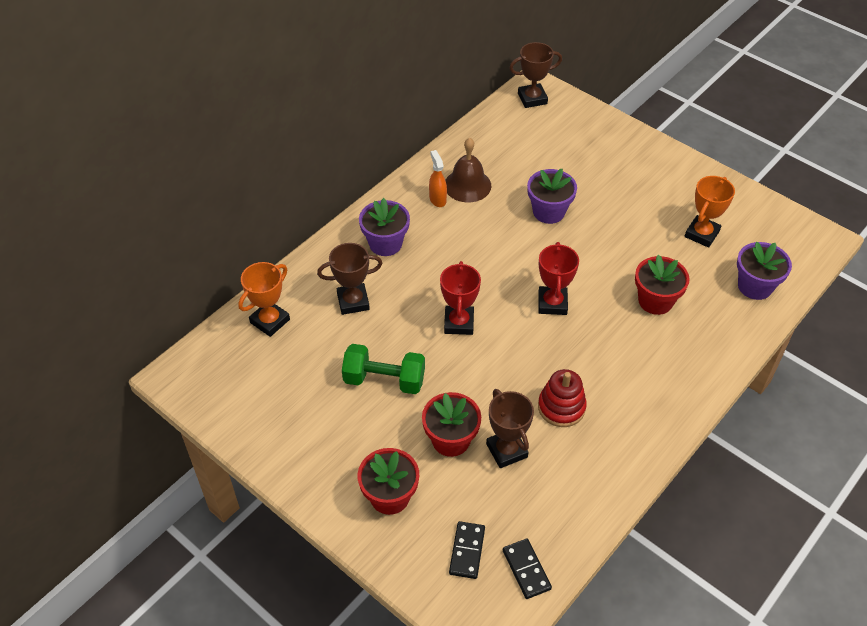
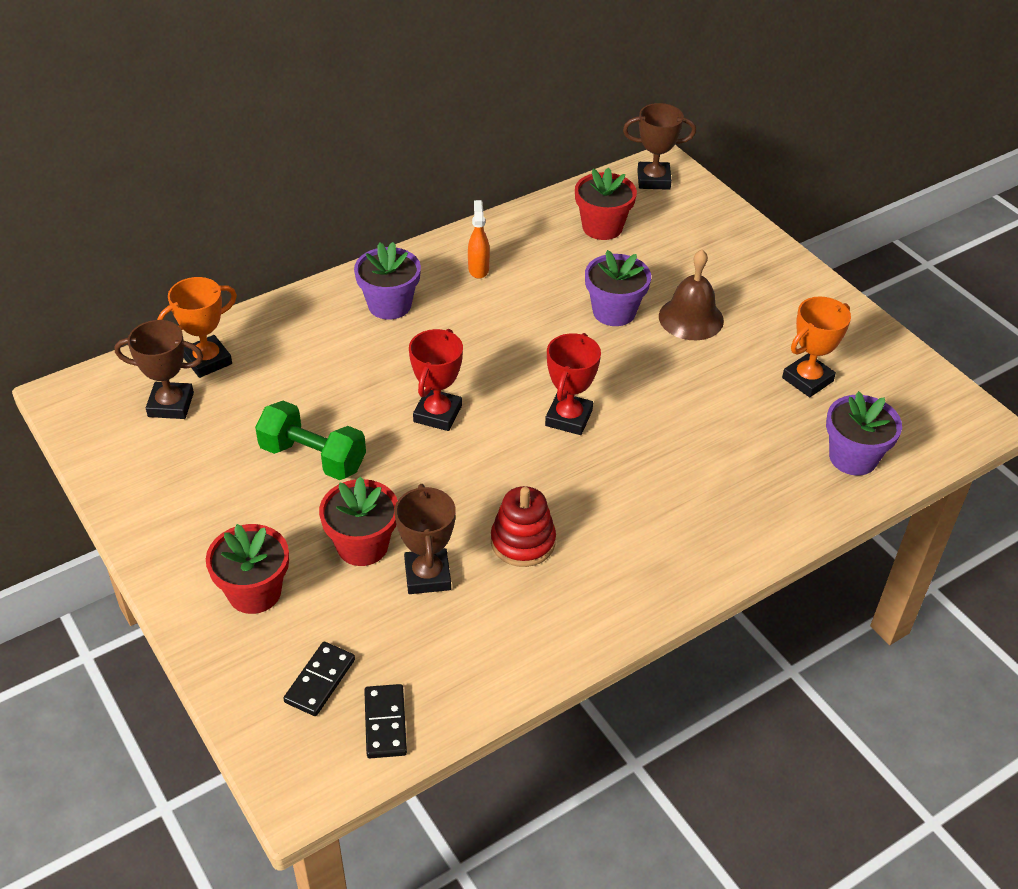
camera: 15 degrees right, 5 degrees down
(353, 301) = (318, 361): brown trophy -> brown trophy (171, 405)
(467, 185) = (524, 261): brown bell -> brown bell (691, 318)
(655, 301) = (707, 445): red flower pot -> red flower pot (602, 227)

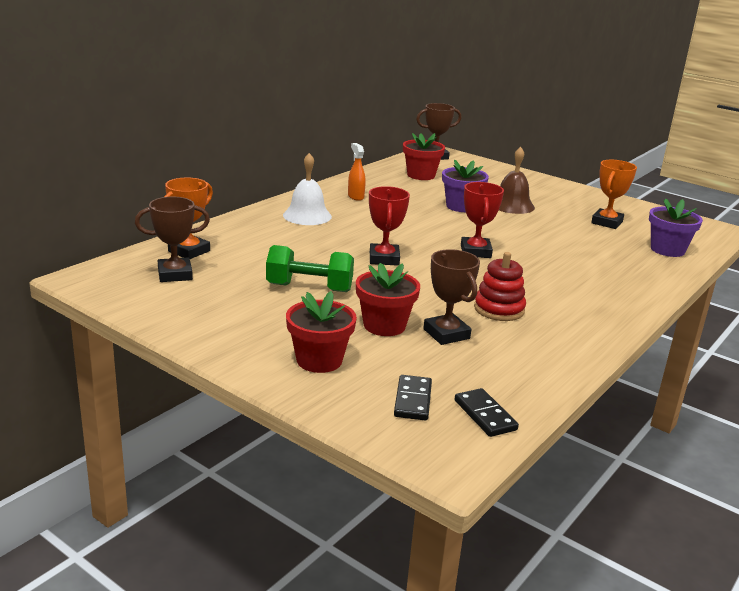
camera: 20 degrees left, 20 degrees down
(389, 305) = (307, 216): purple flower pot -> white bell

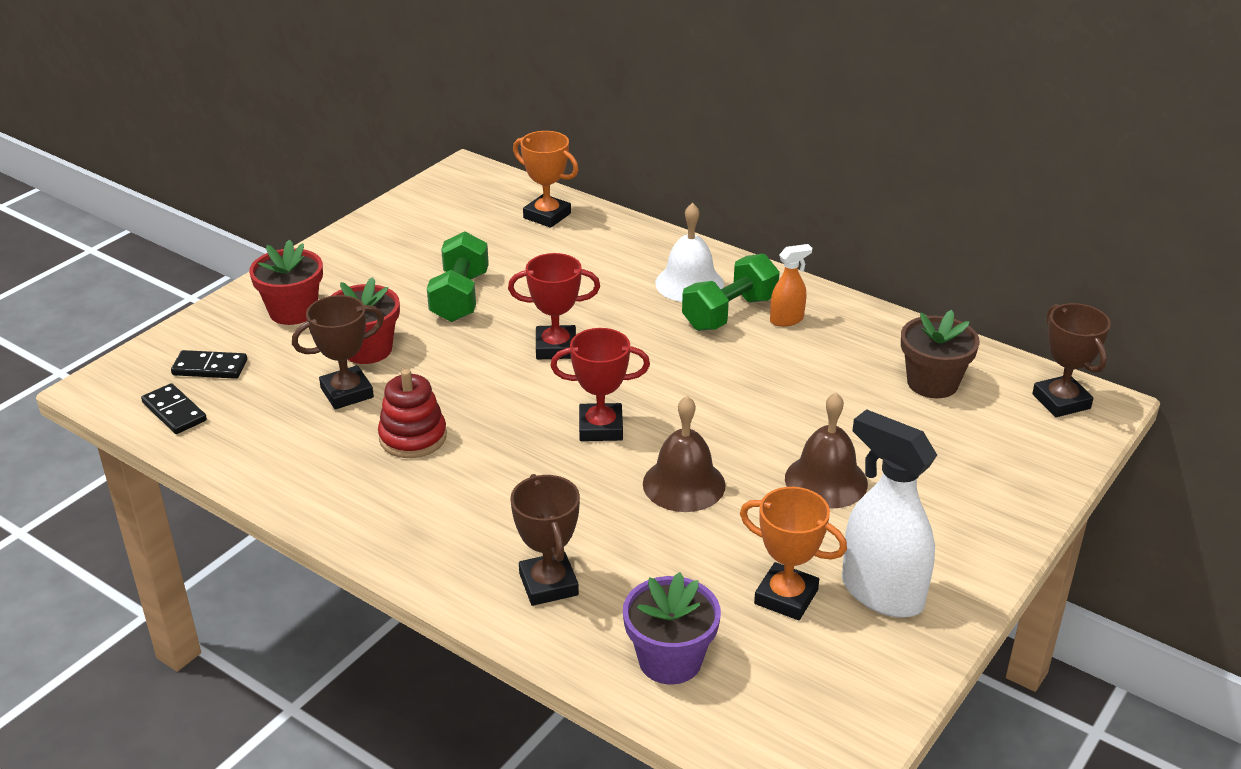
camera: 90 degrees right, 10 degrees up
(175, 274) = (483, 215): brown trophy -> brown trophy (548, 584)
(346, 209) = (730, 313): none -> green dumbbell
(421, 175) = (932, 383): red flower pot -> brown flower pot
(461, 206) = (791, 422): purple flower pot -> none
(485, 415) = (174, 411): black domino -> black domino turned 75 degrees clockwise
(525, 235) = (684, 484): none -> brown bell
(593, 205) = (881, 593): none -> white spray bottle

